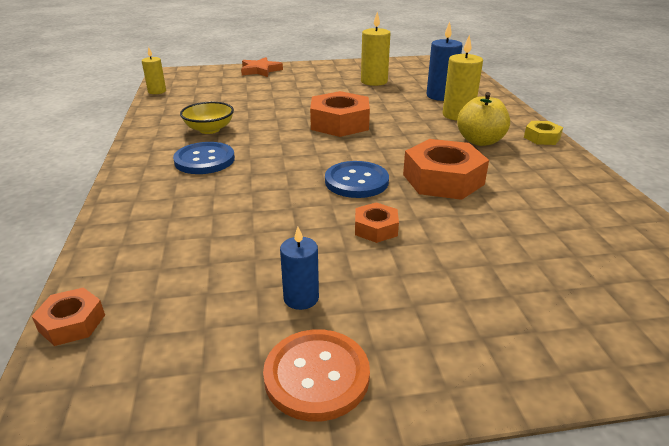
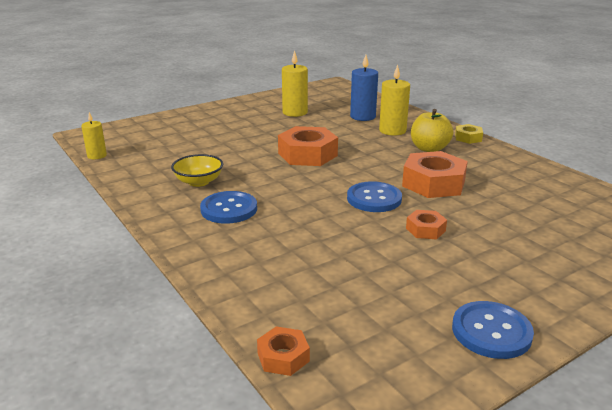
camera: 25 degrees left, 5 degrees down
(260, 70) = (177, 118): orange star -> none
(301, 298) = (428, 289): blue candle -> none
(316, 376) = (491, 331): orange button -> blue button

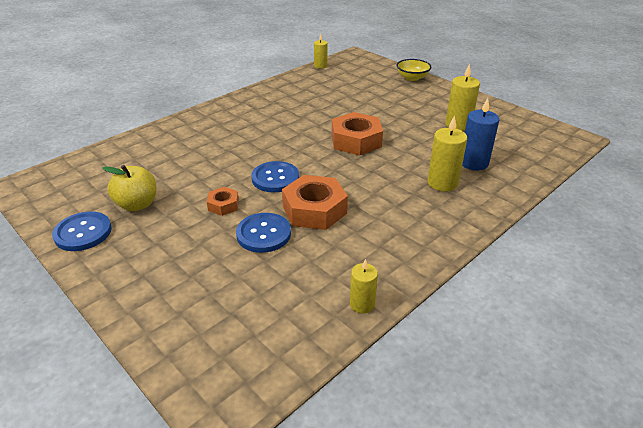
camera: 80 degrees right, 10 degrees up
(199, 182) = (288, 104): yellow bowl -> yellow bowl (412, 78)
(229, 209) = (248, 121): blue button -> blue button (263, 234)
(283, 357) = (82, 158): orange nut -> none
(429, 149) = (402, 207): yellow apple -> yellow apple (137, 204)
(468, 138) = (451, 237): yellow nut -> none
(558, 175) = (362, 304): none -> yellow candle

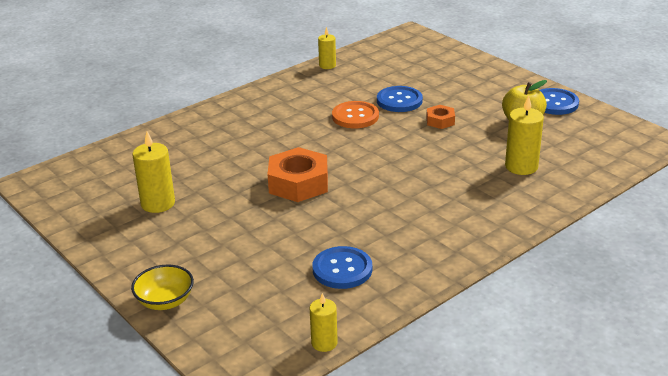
camera: 175 degrees left, 5 degrees down
(275, 178) = (394, 143): blue button -> blue button (342, 269)
(314, 210) = (355, 116): orange nut -> orange button
(442, 183) = (224, 136): yellow candle -> yellow candle (521, 166)
(473, 163) = (177, 155): blue candle -> none

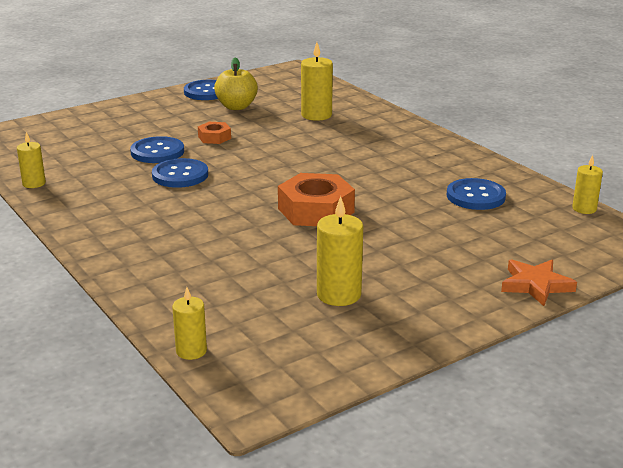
camera: 85 degrees left, 5 degrees down
(94, 155) = (191, 351): none -> yellow candle
(165, 301) = (536, 285): yellow bowl -> orange star
(355, 116) = (180, 175): orange button -> blue button

